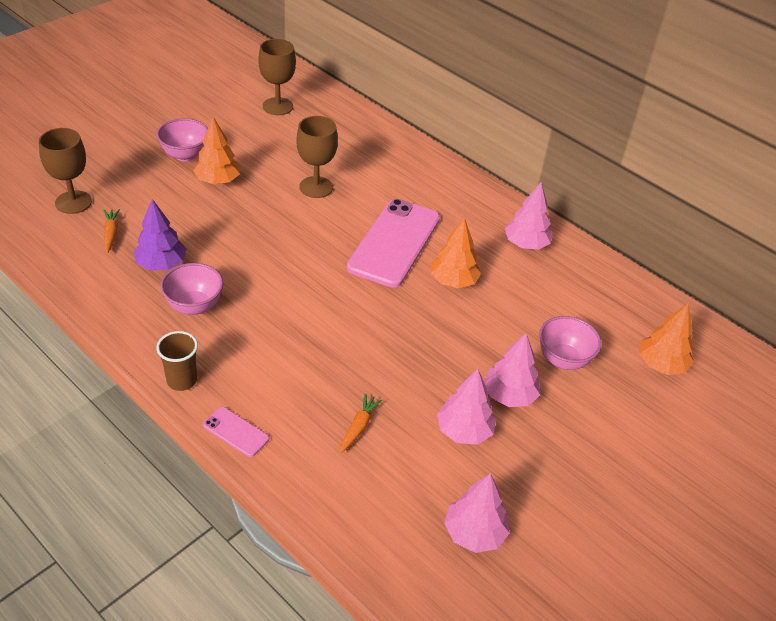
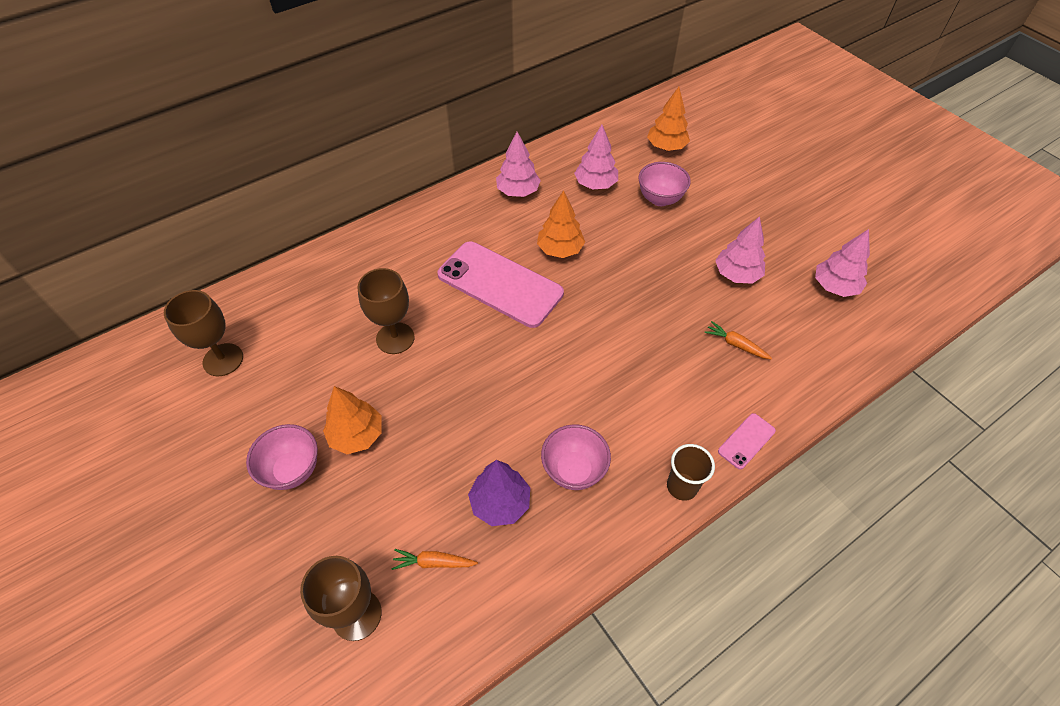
camera: 75 degrees left, 10 degrees up
(509, 395) = (698, 239): pink tree -> pink tree (595, 184)

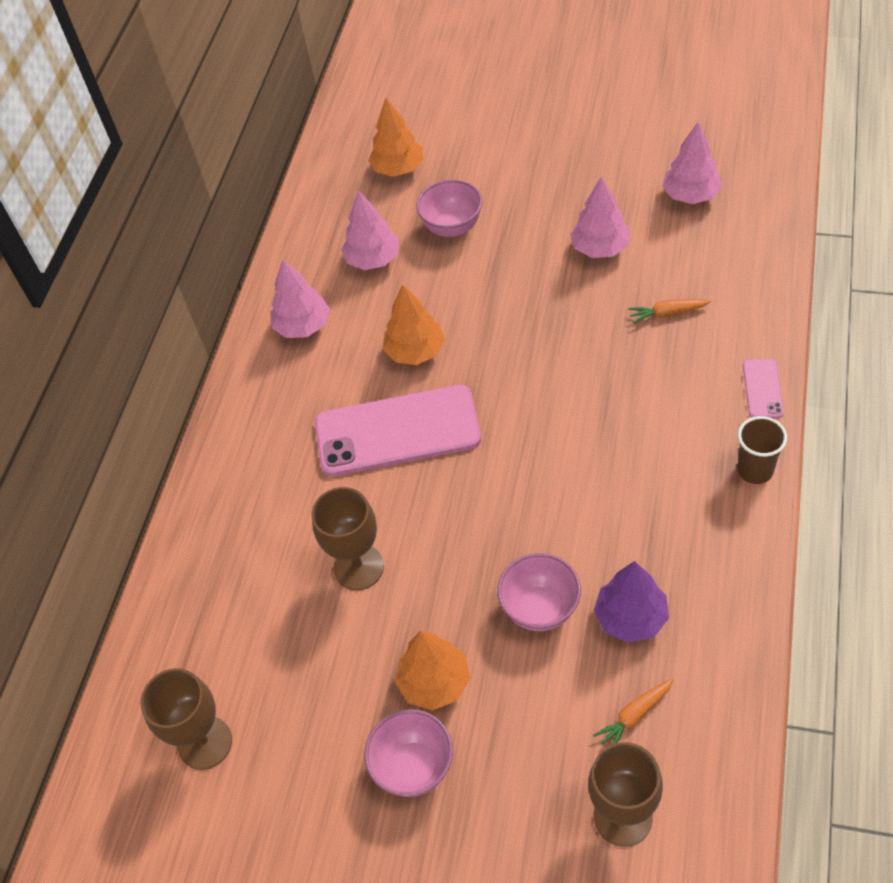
camera: 35 degrees left, 0 degrees up
(573, 470) = (658, 536): pink bowl -> pink bowl (540, 609)

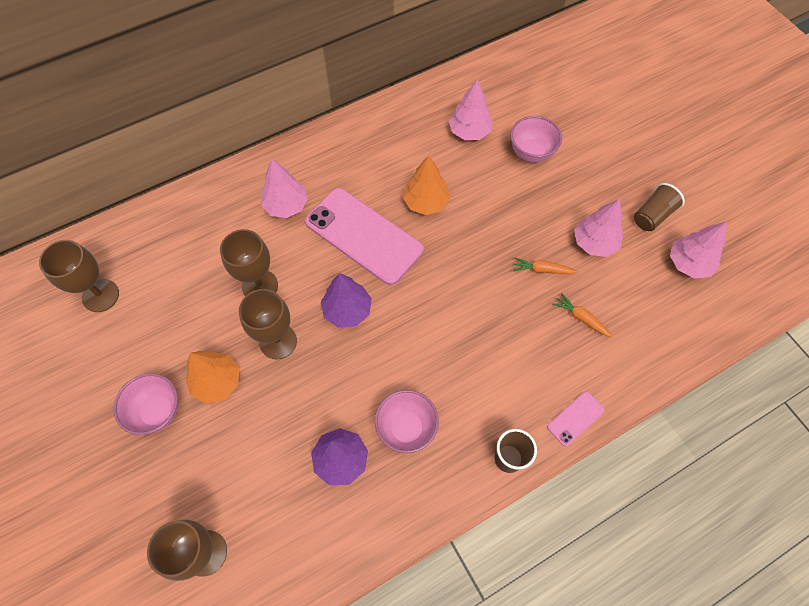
camera: 40 degrees right, 10 degrees up
(303, 326) = (392, 134): pink tree -> pink tree (286, 206)
(398, 169) = (546, 93): orange tree -> none
(443, 592) = (278, 341): none -> brown goblet
(469, 503) = (347, 310): none -> purple tree
(540, 609) = (307, 403): pink bowl -> pink bowl (406, 428)
(616, 185) = (652, 215): none -> brown cup
(634, 716) = (276, 511): orange carrot -> orange carrot (542, 270)

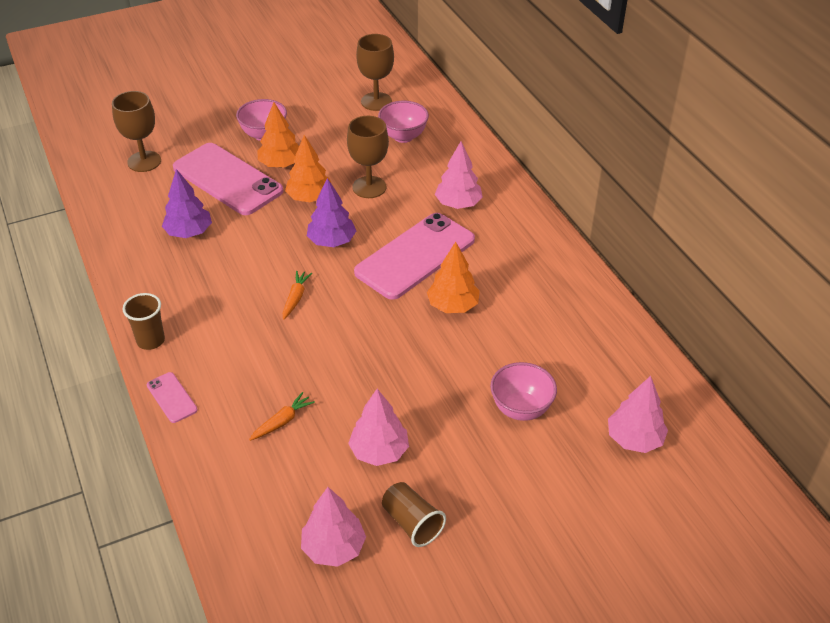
camera: 95 degrees right, 20 degrees down
(244, 437) = (227, 179): none -> pink phone
(278, 341) = (310, 198): brown goblet -> orange tree
(406, 428) = (203, 274): pink bowl -> pink bowl (403, 136)
(469, 131) = (555, 353): pink tree -> pink tree (634, 439)
(542, 270) = (350, 396): orange carrot -> orange carrot (295, 298)

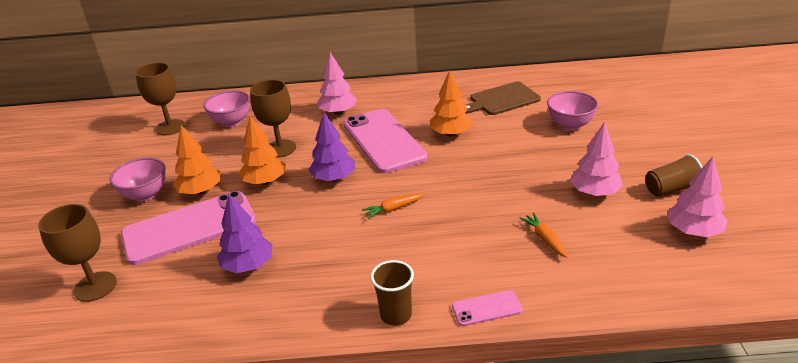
camera: 65 degrees left, 10 degrees down
(295, 298) = (393, 209): orange carrot -> orange carrot turned 60 degrees counterclockwise
(555, 333) = (502, 99): none -> brown cutting board
(634, 439) = (610, 91): pink tree -> none

